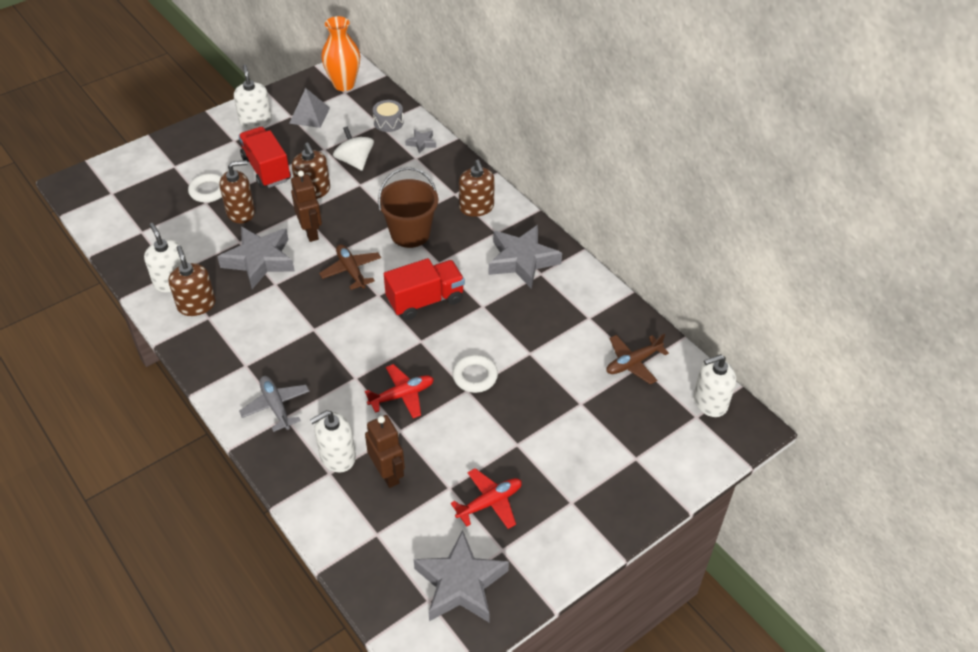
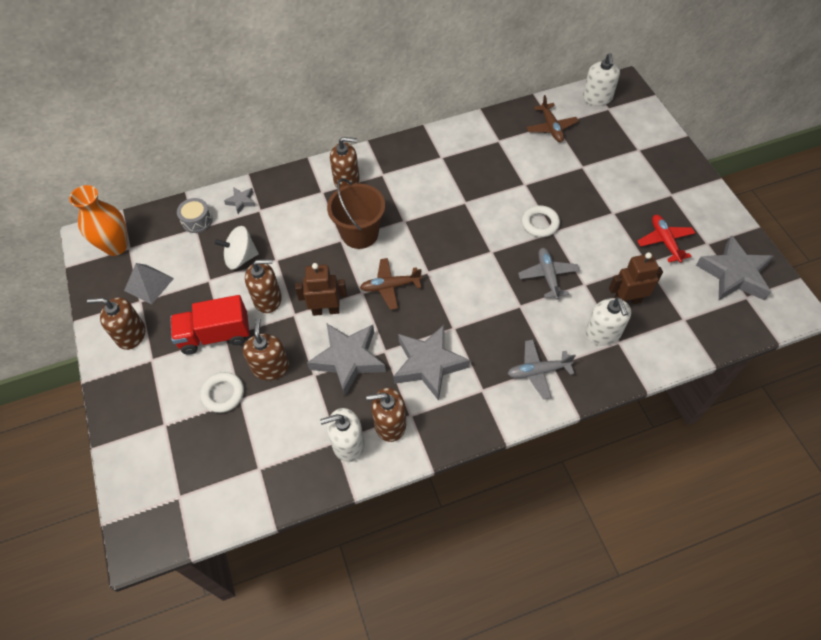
camera: 70 degrees left, 10 degrees up
(256, 121) = (131, 334): white soap dispenser -> brown soap dispenser
(402, 395) = (548, 276): red plane -> grey plane
(425, 300) = (446, 239): red truck -> none
(522, 260) = (423, 165): grey star -> grey star (429, 364)

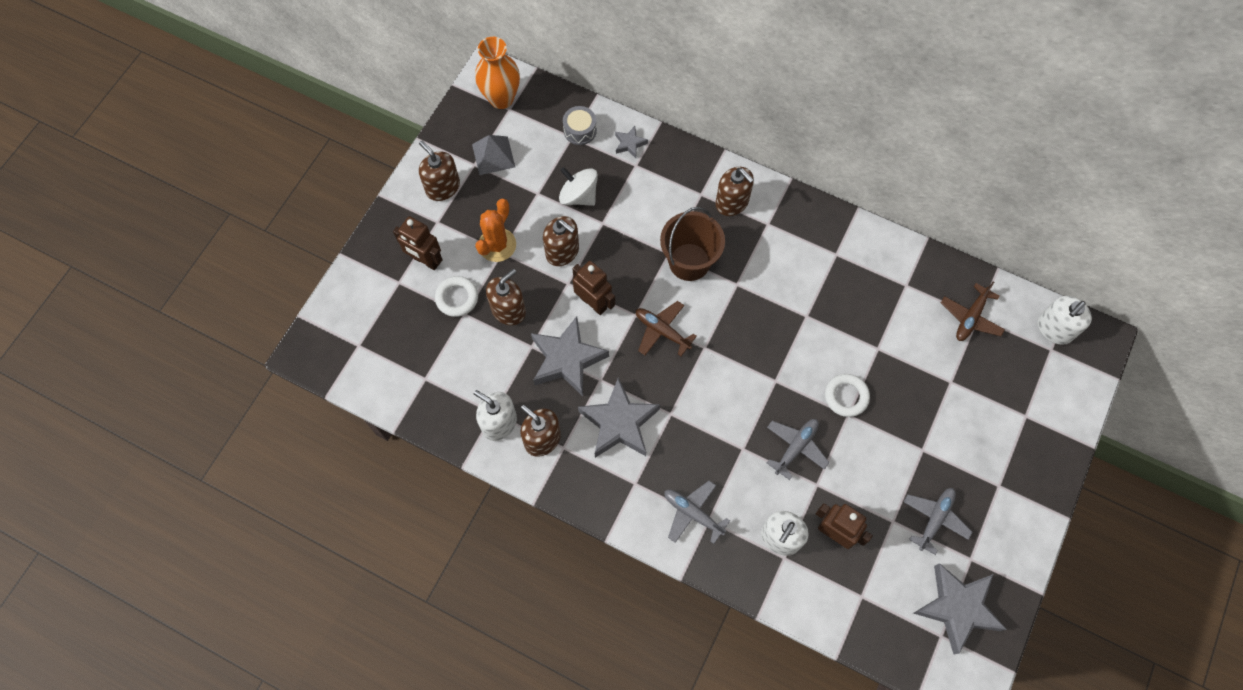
camera: 45 degrees right, 10 degrees up
(170, 392) = (425, 260): none -> brown robot
(215, 335) = (497, 245): red truck -> orange cactus
(665, 241) = (935, 519): red plane -> grey plane

